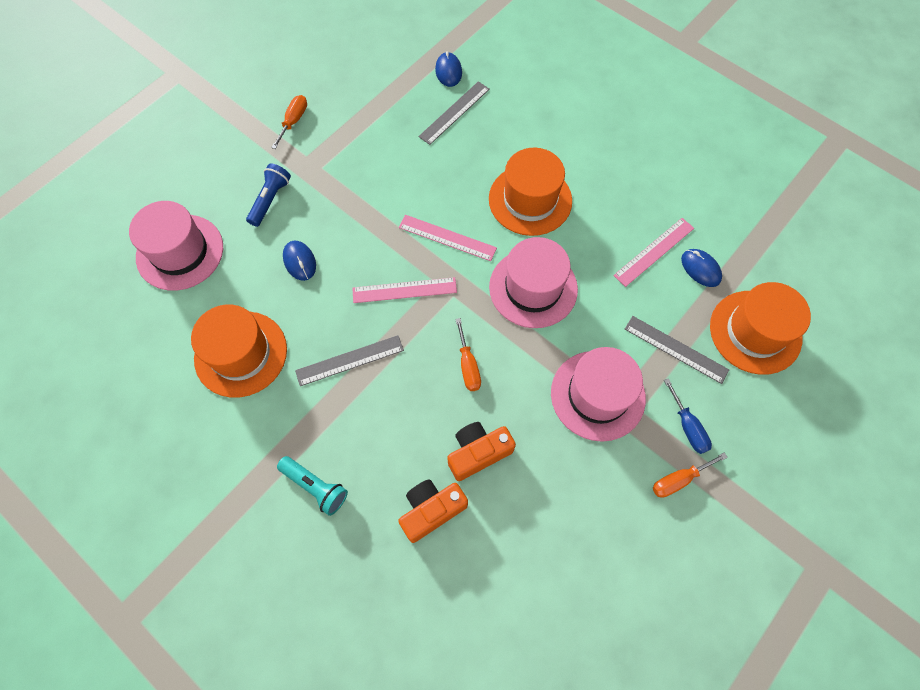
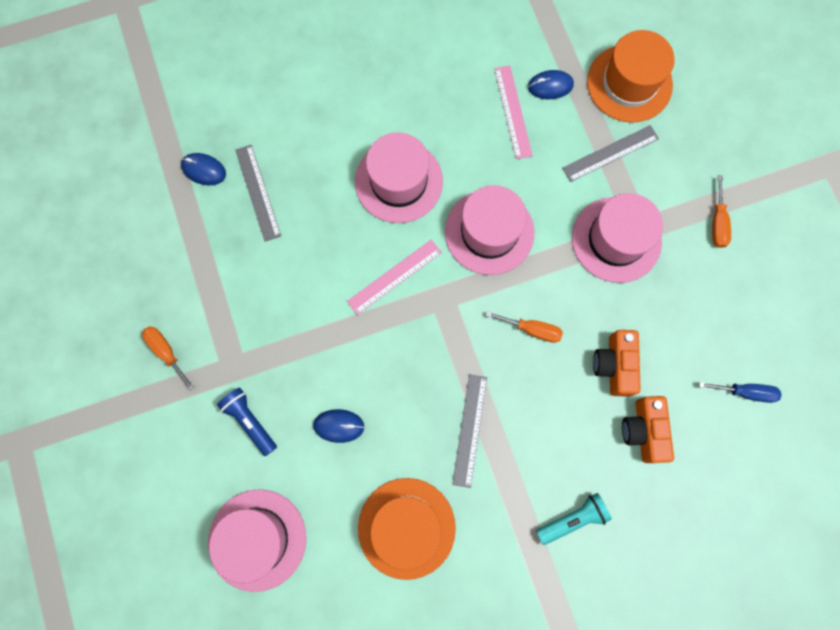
camera: 60 degrees left, 10 degrees up
(404, 290) = (426, 344): pink ruler -> none
(530, 200) = (399, 181): orange hat -> pink hat
(688, 427) = (679, 187): blue screwdriver -> blue screwdriver (745, 392)

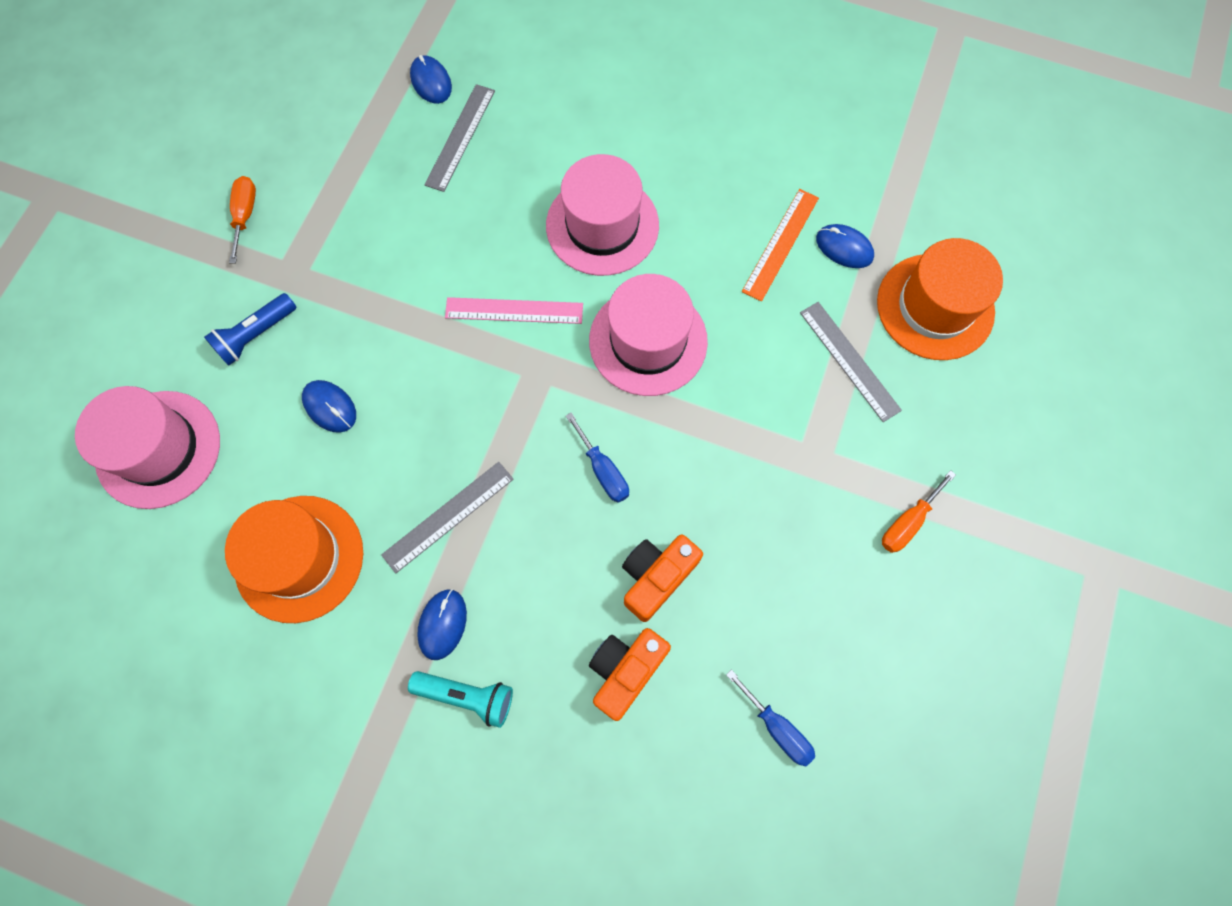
camera: 40 degrees right, 5 degrees down
(249, 421) = (256, 335): blue flashlight -> blue flashlight turned 135 degrees counterclockwise
(512, 112) = (780, 244): pink ruler -> orange ruler
(523, 492) = (442, 624): none -> blue mouse
(532, 329) = (603, 470): orange screwdriver -> blue screwdriver
(610, 153) = (849, 361): grey ruler -> grey ruler turned 45 degrees clockwise
(616, 239) = (776, 451): pink hat -> none

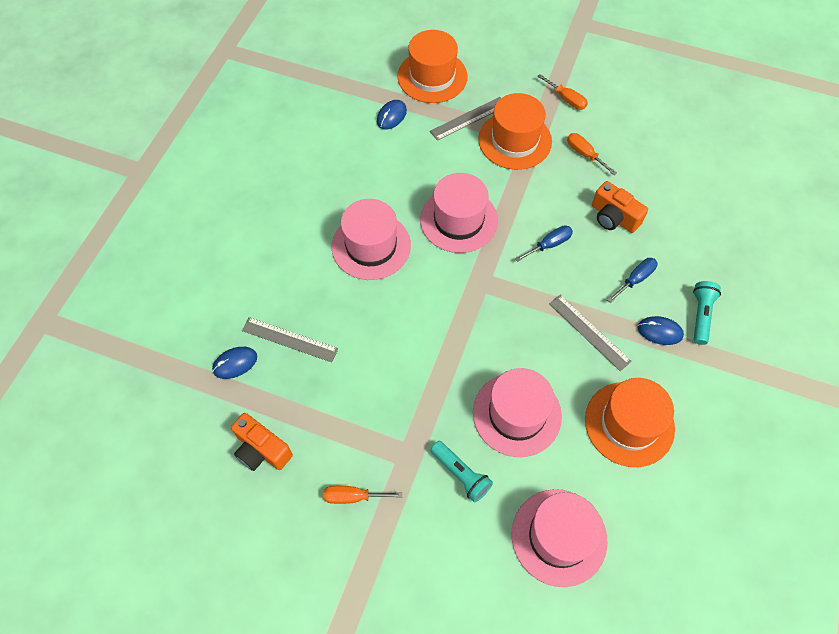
camera: 90 degrees left, 10 degrees down
(256, 335) = (461, 474): blue flashlight -> turquoise flashlight
(330, 407) = (517, 414): blue mouse -> pink hat
(514, 311) = (437, 298): pink ruler -> none
(625, 671) = (671, 233): orange camera -> orange camera (261, 450)
(777, 727) = (689, 163): blue screwdriver -> blue screwdriver (635, 279)
(780, 244) = (388, 148): orange ruler -> none
(786, 542) = (584, 154): none -> orange screwdriver
(808, 430) = (515, 140): none -> orange hat

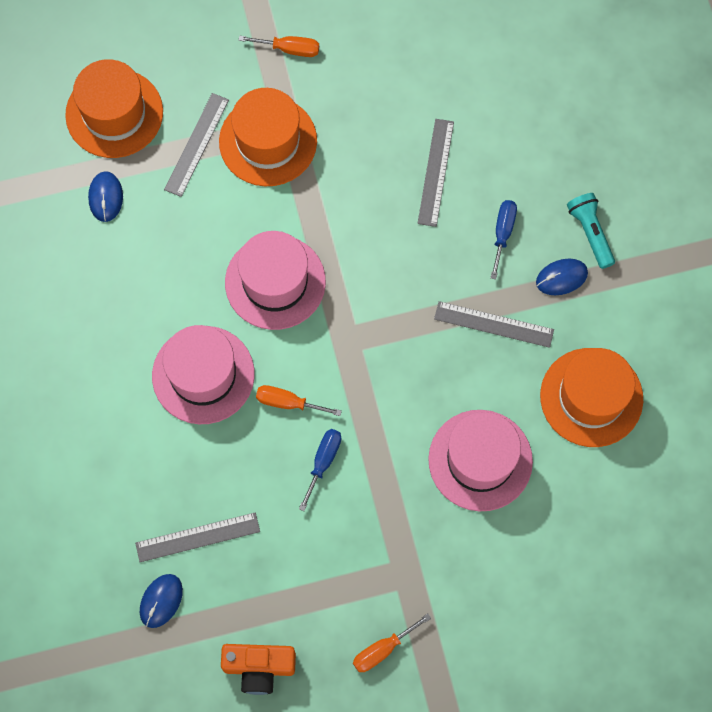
camera: 35 degrees left, 10 degrees up
(461, 474) = (468, 557): turquoise flashlight -> none
(549, 245) = (390, 249): blue screwdriver -> blue screwdriver (323, 462)
(559, 537) = (596, 553): pink hat -> none
(584, 154) = (356, 111): orange screwdriver -> orange screwdriver (288, 402)
(613, 217) = (436, 172): orange camera -> grey ruler

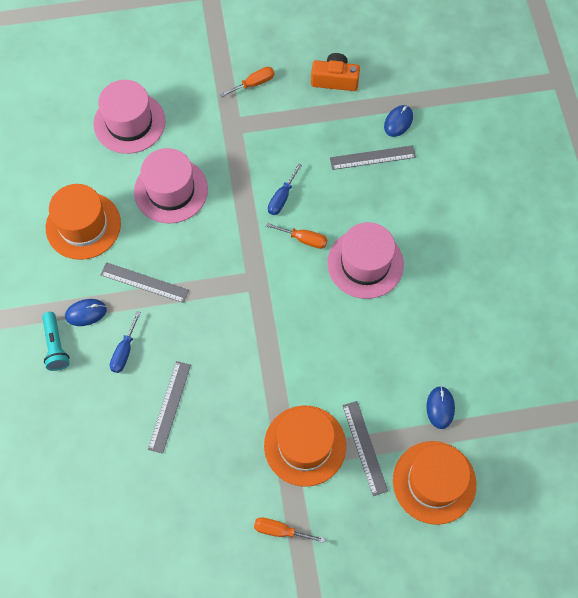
camera: 175 degrees left, 5 degrees down
(197, 144) = (364, 447): grey ruler -> grey ruler turned 45 degrees counterclockwise
(275, 282) = (307, 328): pink hat -> pink hat (129, 122)

